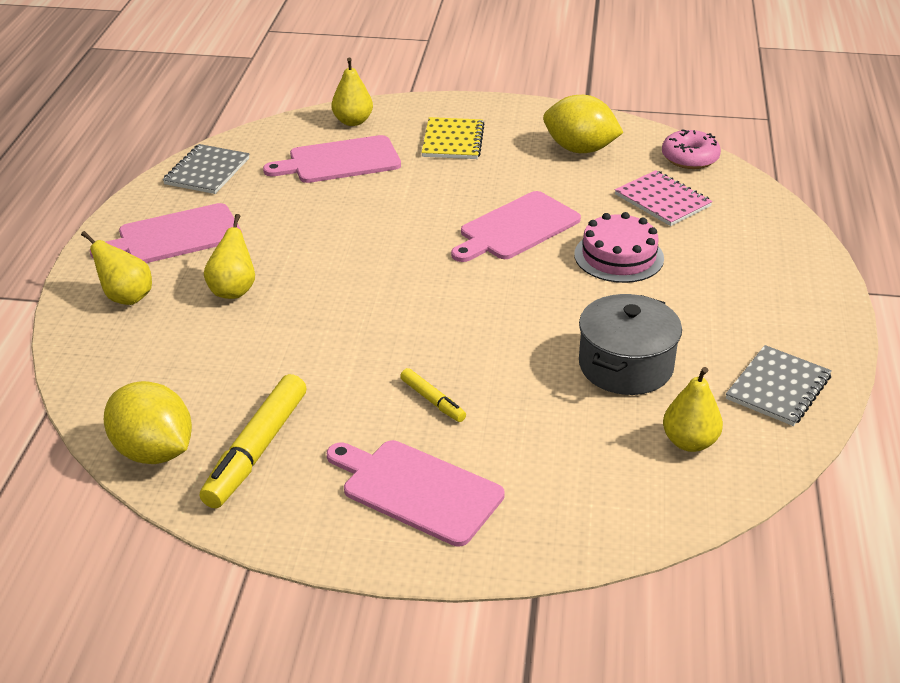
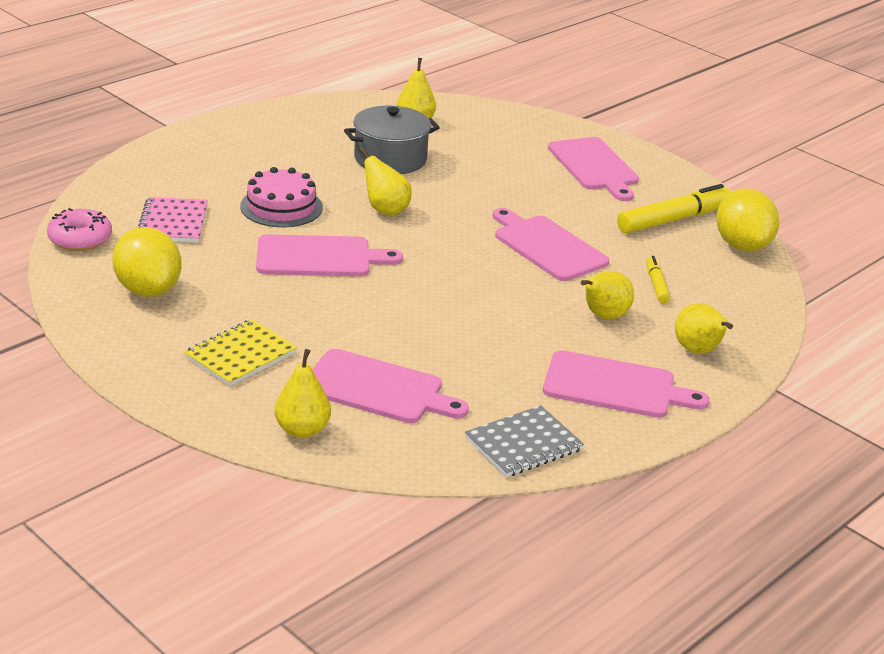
camera: 145 degrees left, 5 degrees down
(351, 338) = (547, 246): none -> pink cutting board
(432, 401) = (535, 195): yellow marker -> yellow marker (656, 284)
(537, 300) = (385, 210): none -> yellow pear
(778, 388) = (323, 116): grey notebook -> none

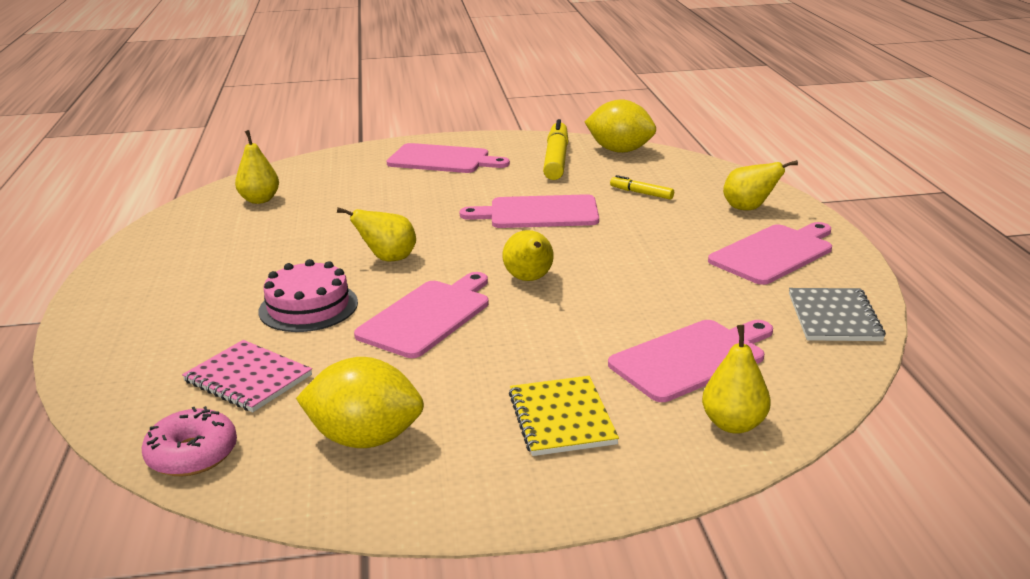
camera: 50 degrees left, 5 degrees down
(390, 159) = (305, 230): grey pot -> none
(603, 316) = (667, 225): yellow pear -> yellow pear (529, 279)

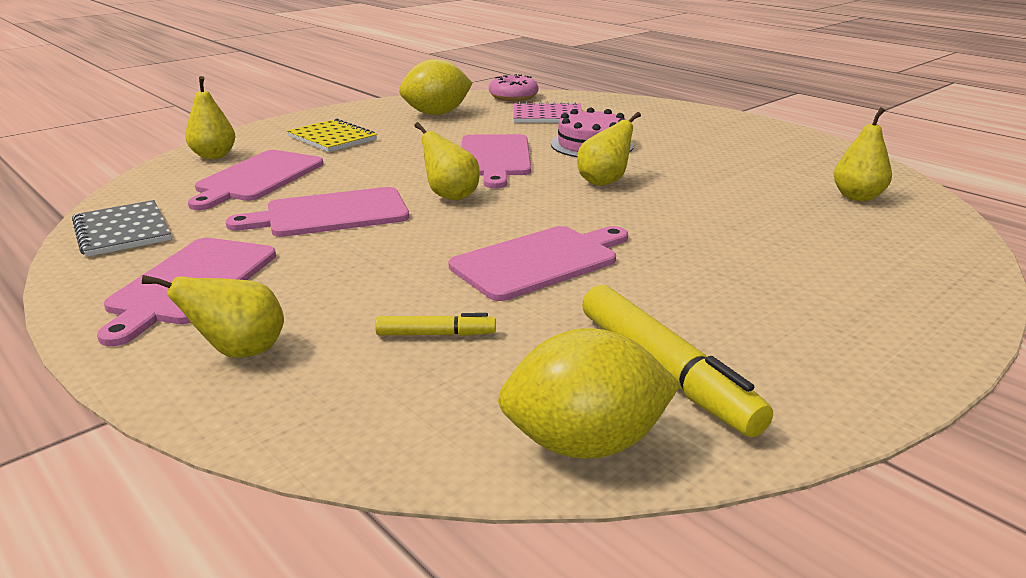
camera: 145 degrees right, 0 degrees up
(443, 160) = (825, 311): pink cutting board -> pink cutting board (330, 214)

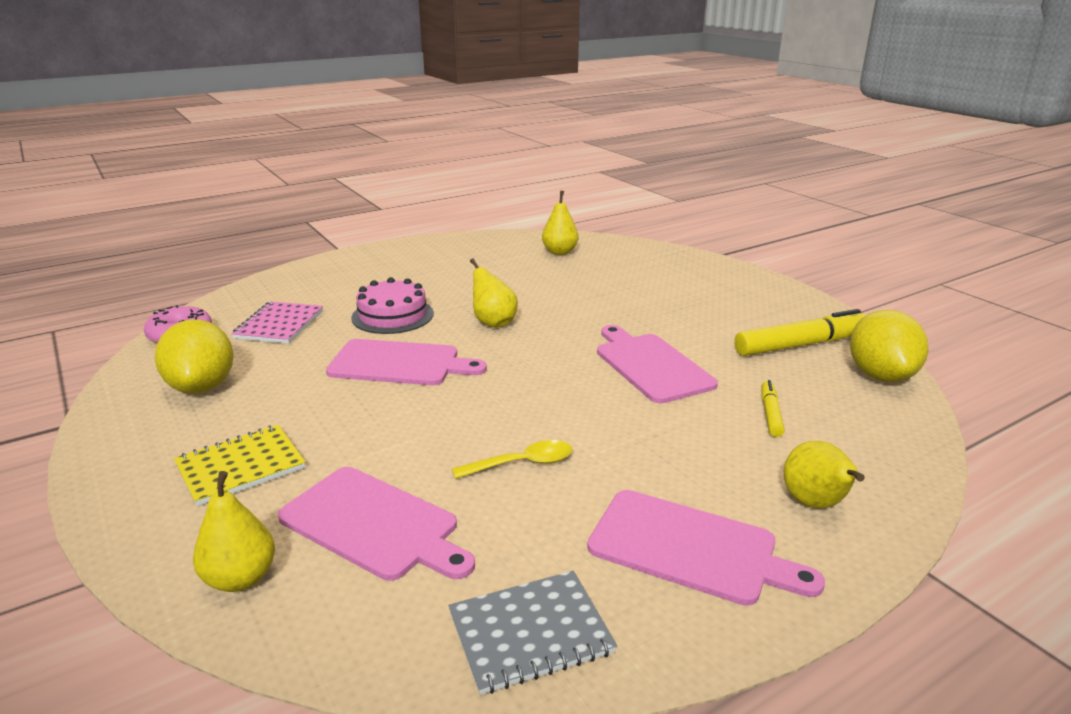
camera: 80 degrees left, 0 degrees up
(330, 214) = (522, 464): pink cutting board -> yellow spoon
(450, 196) = (497, 393): yellow pear -> none

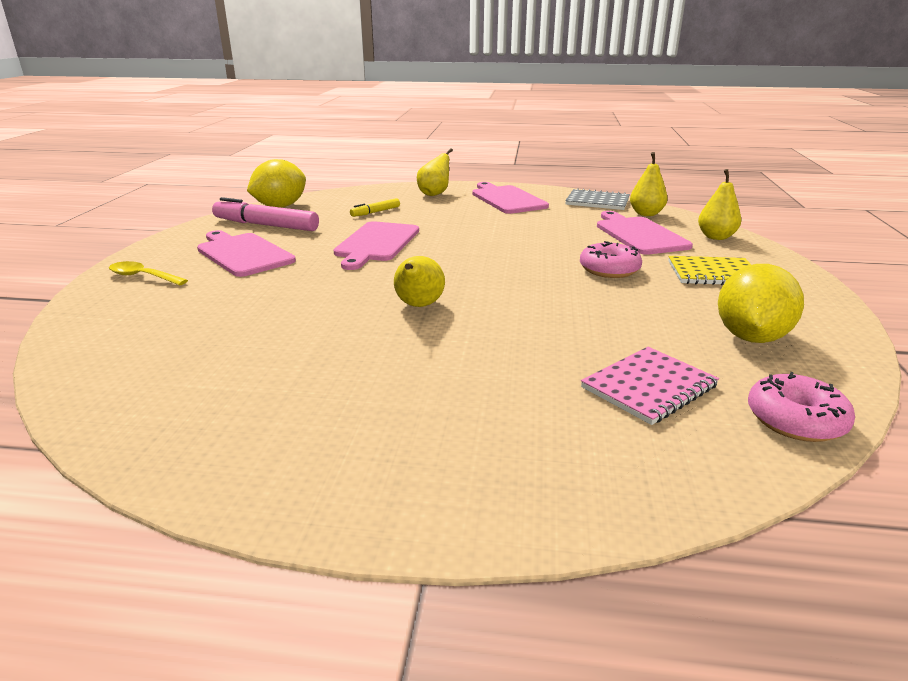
camera: 140 degrees left, 0 degrees up
(370, 424) = (609, 270): none -> pink donut
(392, 315) = (503, 349): pink cake -> none
(400, 363) = (549, 299): pink cutting board -> pink cutting board (243, 254)
(522, 464) = (537, 231): yellow spoon -> yellow spoon (143, 277)
(559, 252) = (159, 368): yellow pear -> yellow pear (646, 214)
(801, 345) = (266, 225): yellow marker -> pink marker

